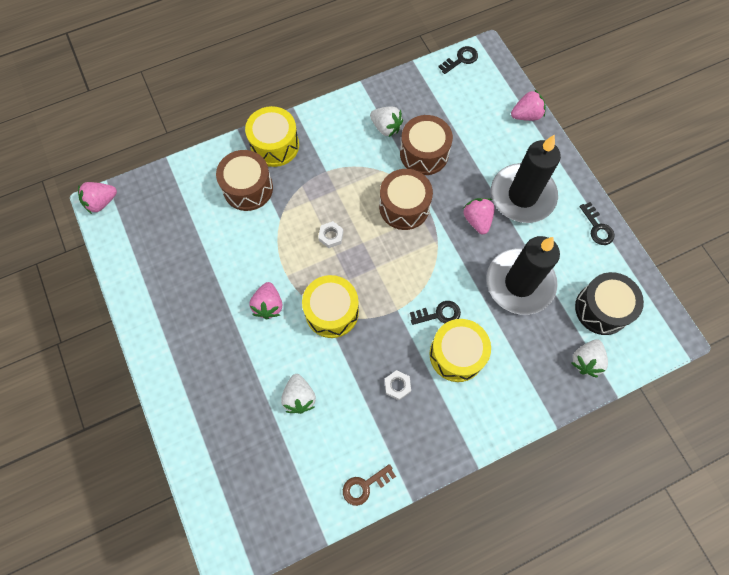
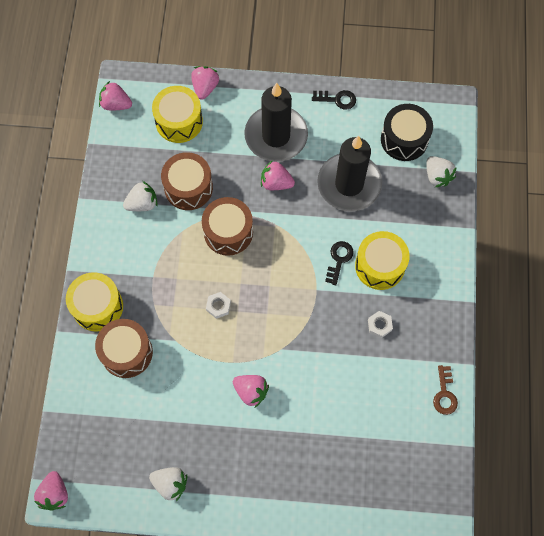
camera: 60 degrees left, 0 degrees up
(299, 397) = (346, 407): white strawberry -> white strawberry (170, 484)
(332, 312) = (287, 342): yellow drum -> yellow drum (179, 121)
(461, 59) = (116, 104): black key -> pink strawberry

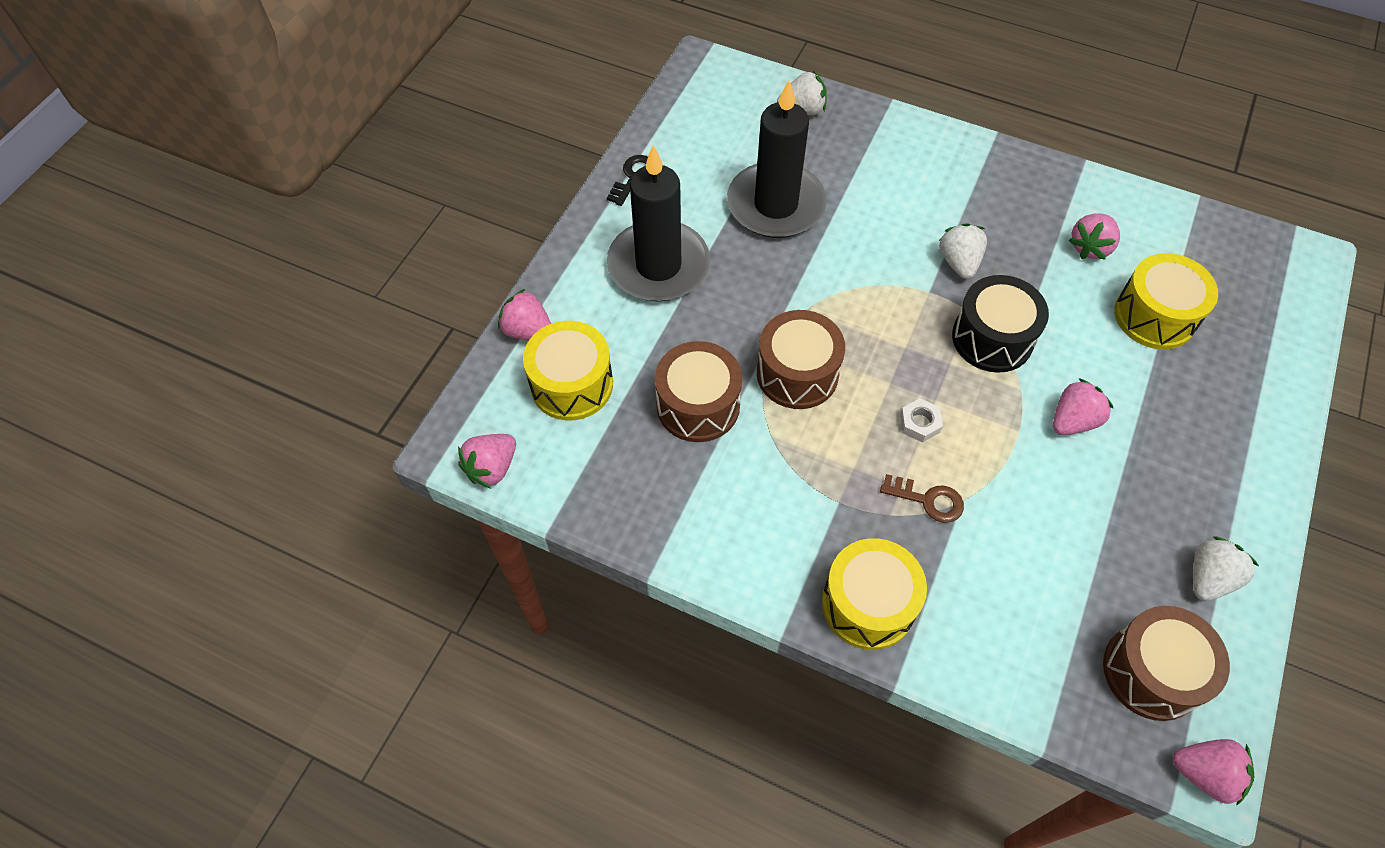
camera: 70 degrees left, 10 degrees down
(126, 352) = (965, 581): brown drum -> brown drum (1152, 672)
(142, 203) = (699, 480): white strawberry -> white strawberry (959, 262)
(276, 183) = (737, 288): pink strawberry -> pink strawberry (1090, 247)
(339, 260) = (890, 251): black key -> none
(379, 325) = (1005, 237): white nut -> none
(380, 266) = (915, 209): yellow drum -> yellow drum (1154, 316)
(404, 139) = (732, 126): black drum -> black drum (992, 338)
(444, 394) = (1122, 199): brown key -> brown key (928, 500)

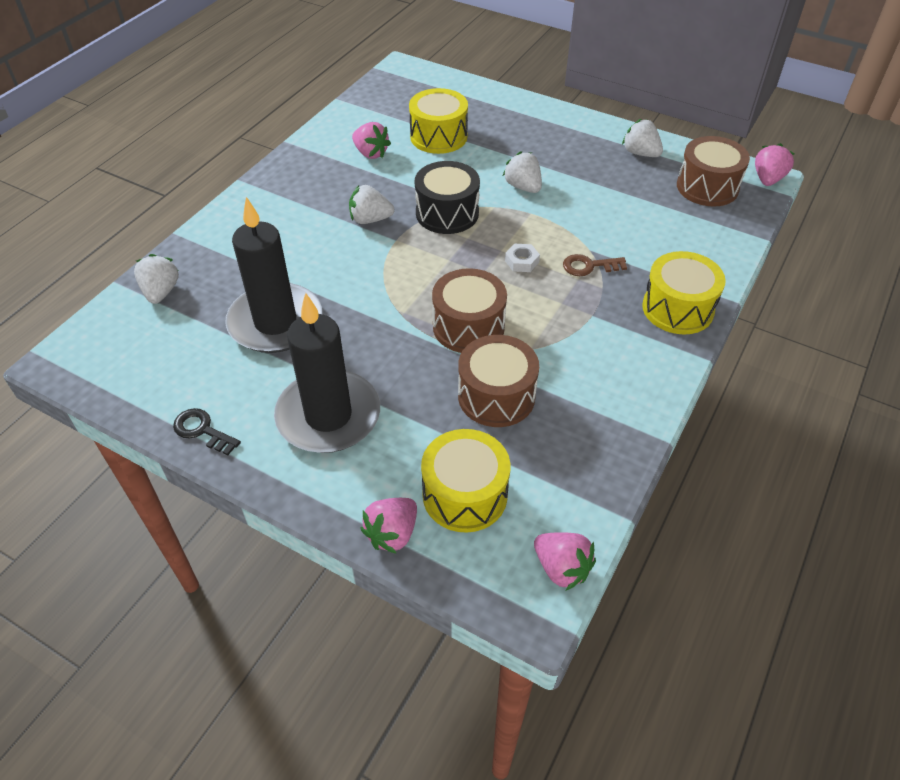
camera: 85 degrees left, 10 degrees down
(928, 500) = (589, 266): brown key -> brown key turned 120 degrees counterclockwise
(1073, 421) = (523, 187): pink strawberry -> white strawberry

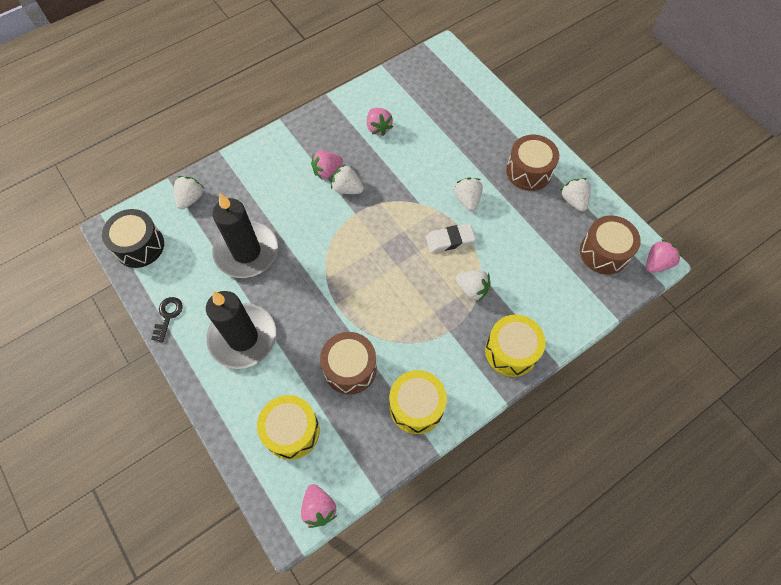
camera: 25 degrees right, 15 degrees up
(202, 430) = (168, 316): black key -> black key turned 45 degrees clockwise
(392, 534) = (237, 438): pink strawberry -> pink strawberry (327, 171)
(438, 136) = (434, 129): yellow drum -> yellow drum (416, 406)
(447, 213) = (401, 203): black drum -> black drum (139, 246)
(468, 326) = (362, 306): brown drum -> brown drum (529, 171)
(521, 261) = (428, 266): white nut -> none
(529, 229) = (450, 240): none -> white eraser
(589, 266) = (472, 289): brown key -> white strawberry

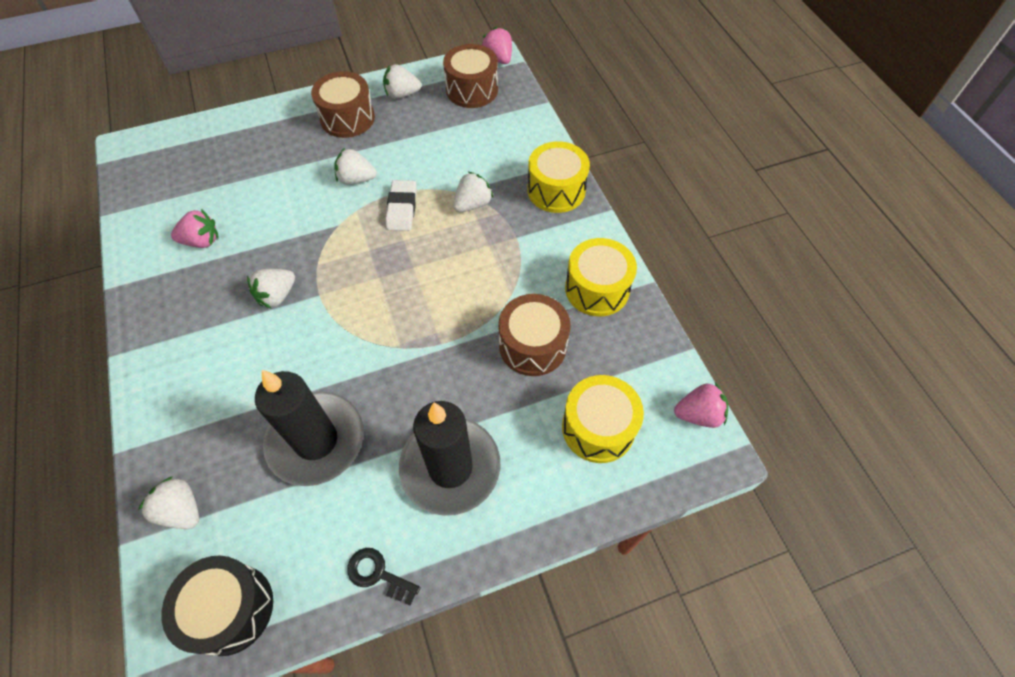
camera: 75 degrees left, 5 degrees down
(327, 171) = (236, 313): pink strawberry -> none

